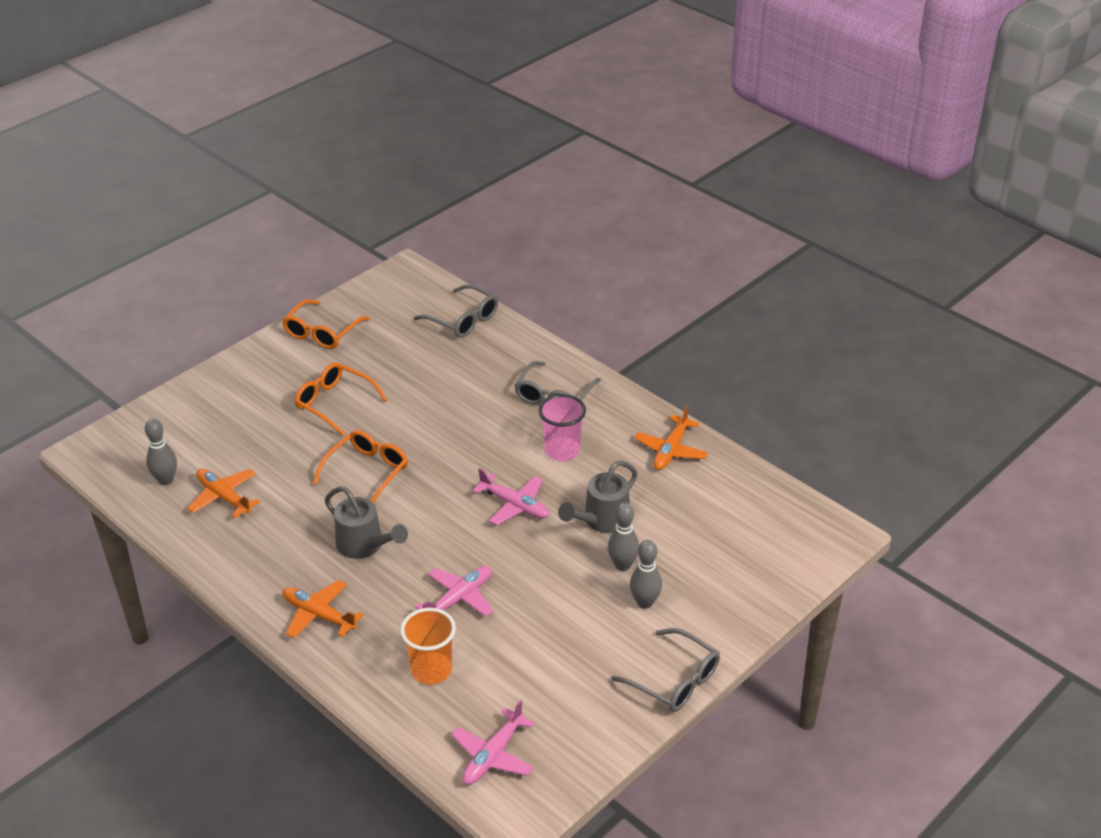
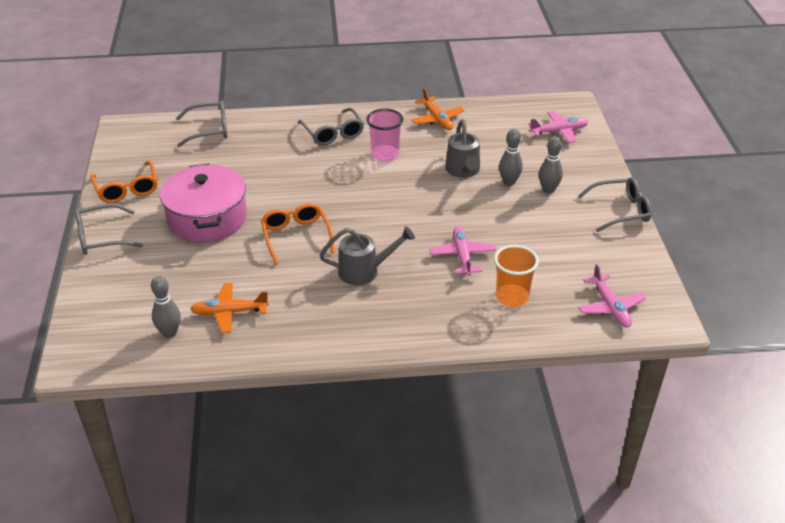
camera: 50 degrees left, 0 degrees up
(243, 363) = (100, 238): none -> grey glasses
(319, 615) = (405, 322): orange plane -> none
(334, 403) = (207, 218): orange glasses -> pink pot
(514, 505) = (408, 194): pink plane -> pink plane (559, 131)

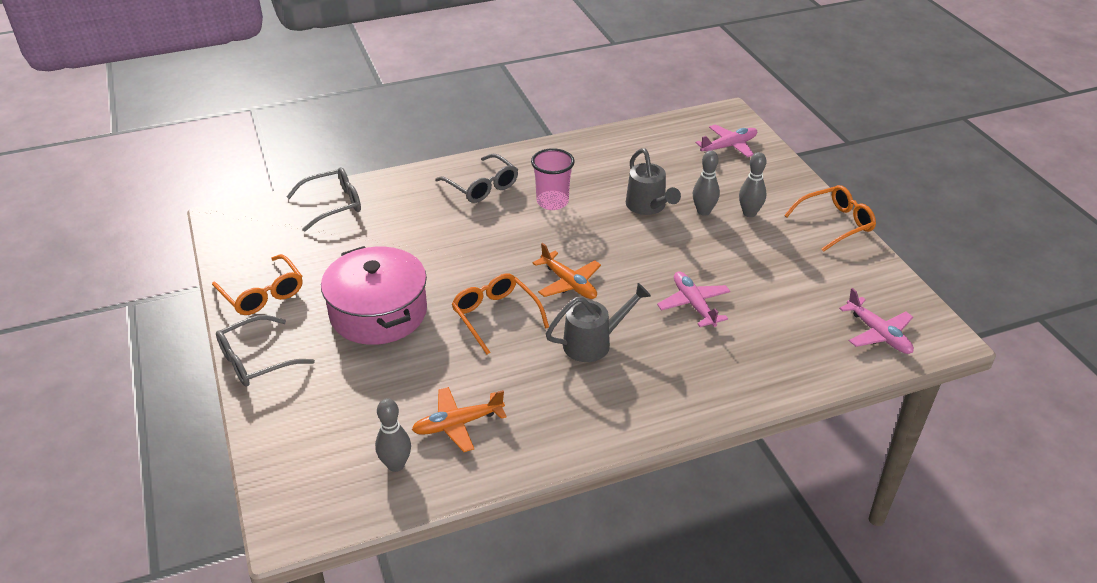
camera: 15 degrees left, 0 degrees up
(437, 119) = (591, 152): orange plane -> orange plane (568, 283)
(512, 297) = (770, 342): orange cup -> none
(621, 210) = (836, 223): grey glasses -> orange glasses

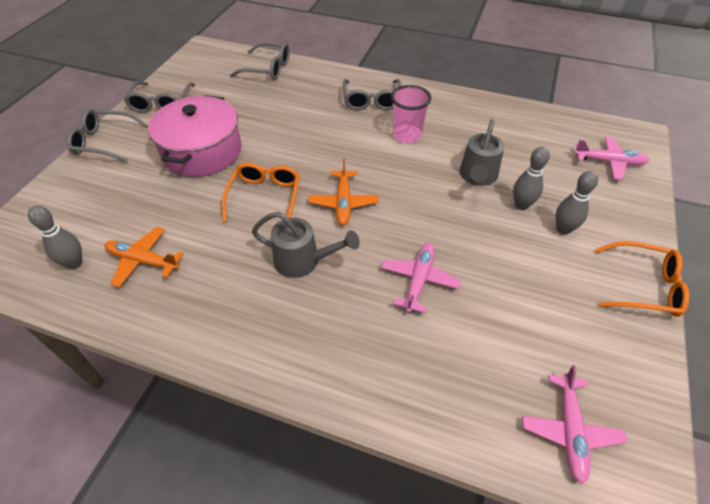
camera: 40 degrees right, 10 degrees up
(263, 294) = (161, 104): orange glasses -> grey glasses

